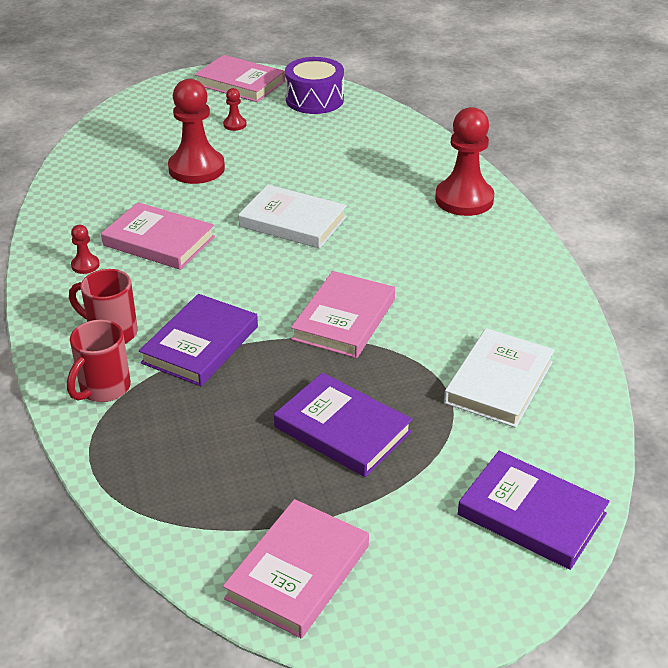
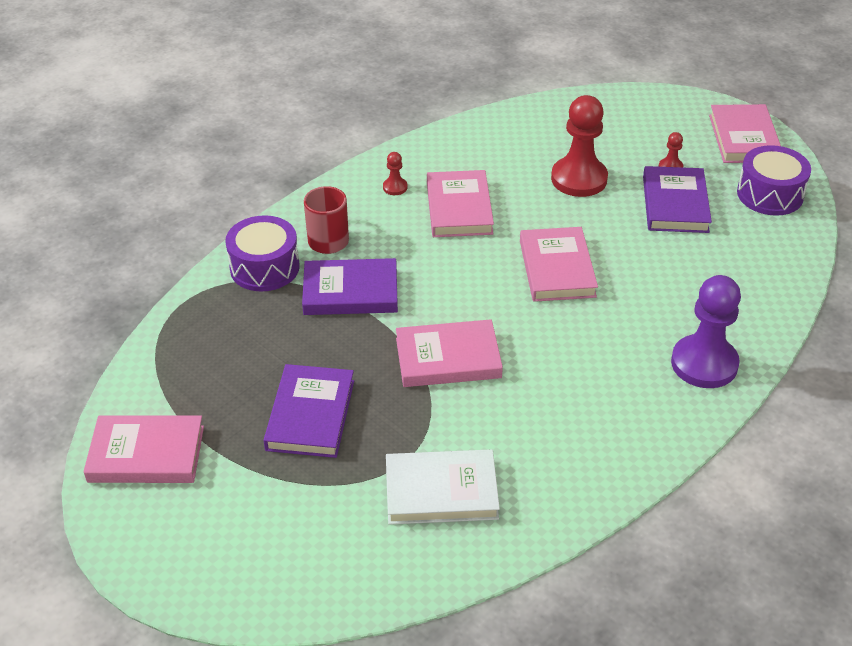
camera: 60 degrees right, 5 degrees up
(103, 389) = (264, 267): red mug -> purple drum
(293, 222) = (557, 268): white book -> pink book
(464, 199) = (704, 364): red pawn -> purple pawn
(531, 514) = (288, 572): purple book -> purple book (675, 204)

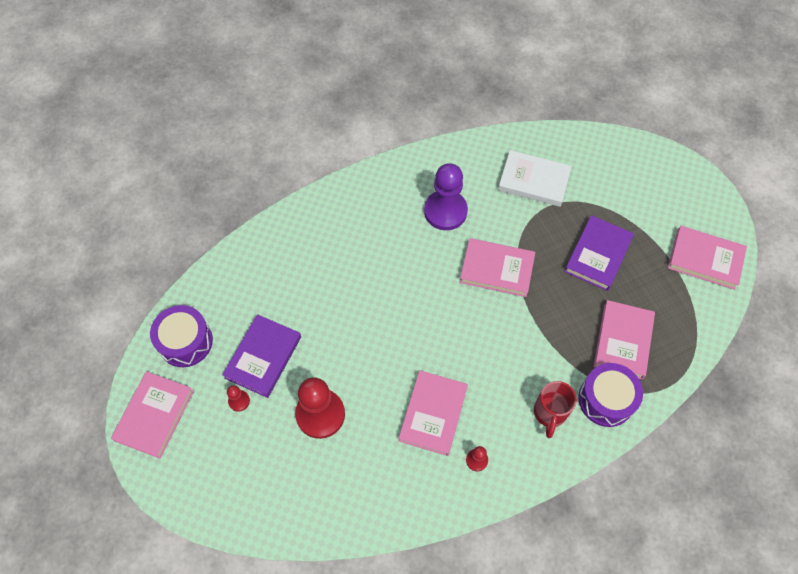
camera: 160 degrees left, 20 degrees up
(350, 292) = (546, 351): purple book -> none
(557, 268) = (388, 322): pink book -> pink book (623, 341)
(704, 364) = (337, 212): purple pawn -> purple pawn (445, 211)

